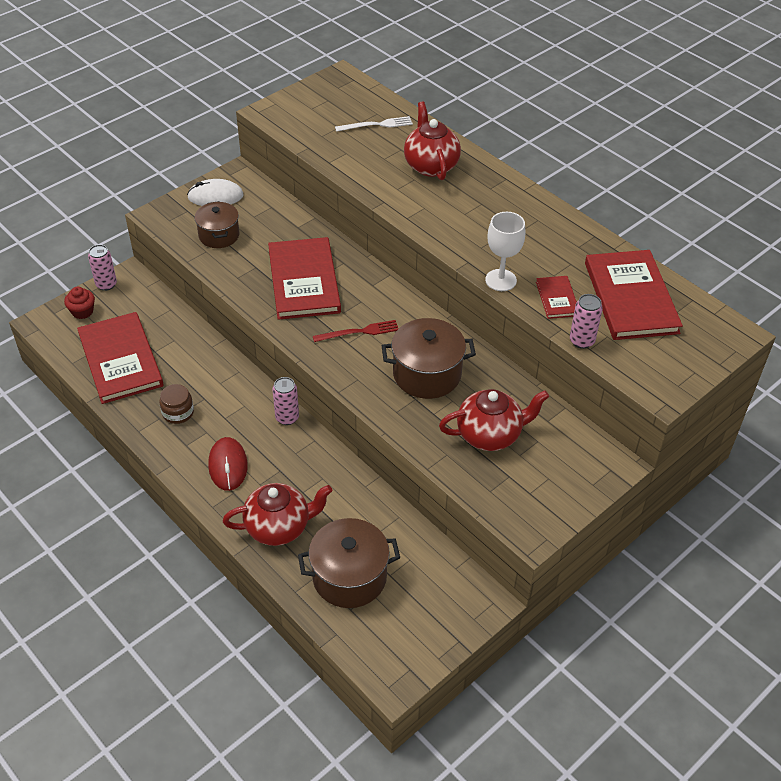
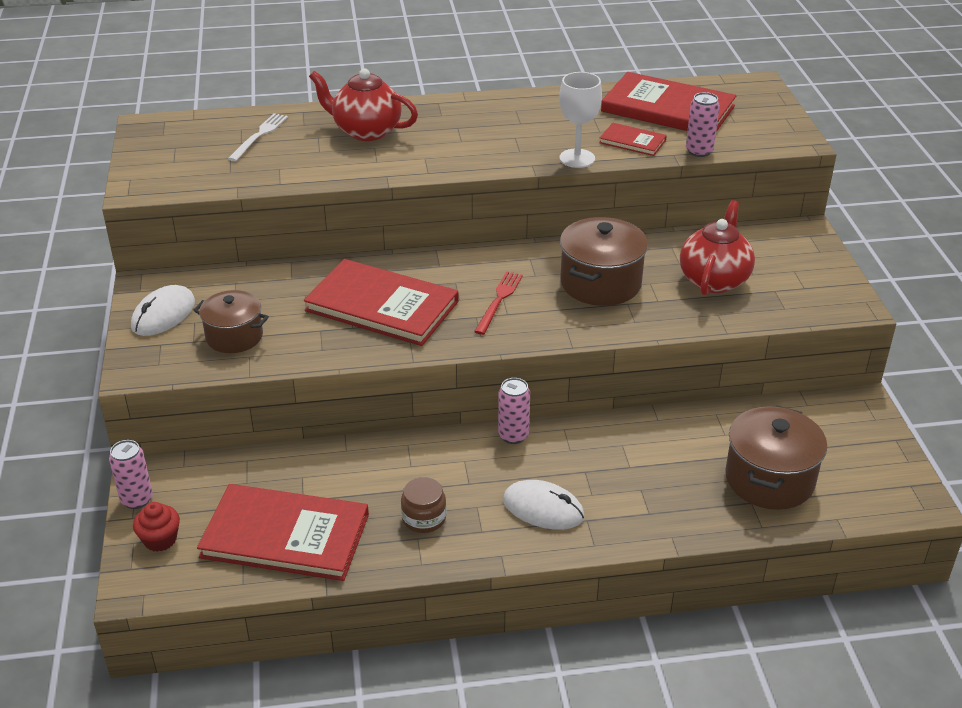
camera: 55 degrees left, 10 degrees down
(228, 465) = (543, 508): red mouse -> white mouse
(279, 527) = (665, 503): red teapot -> none

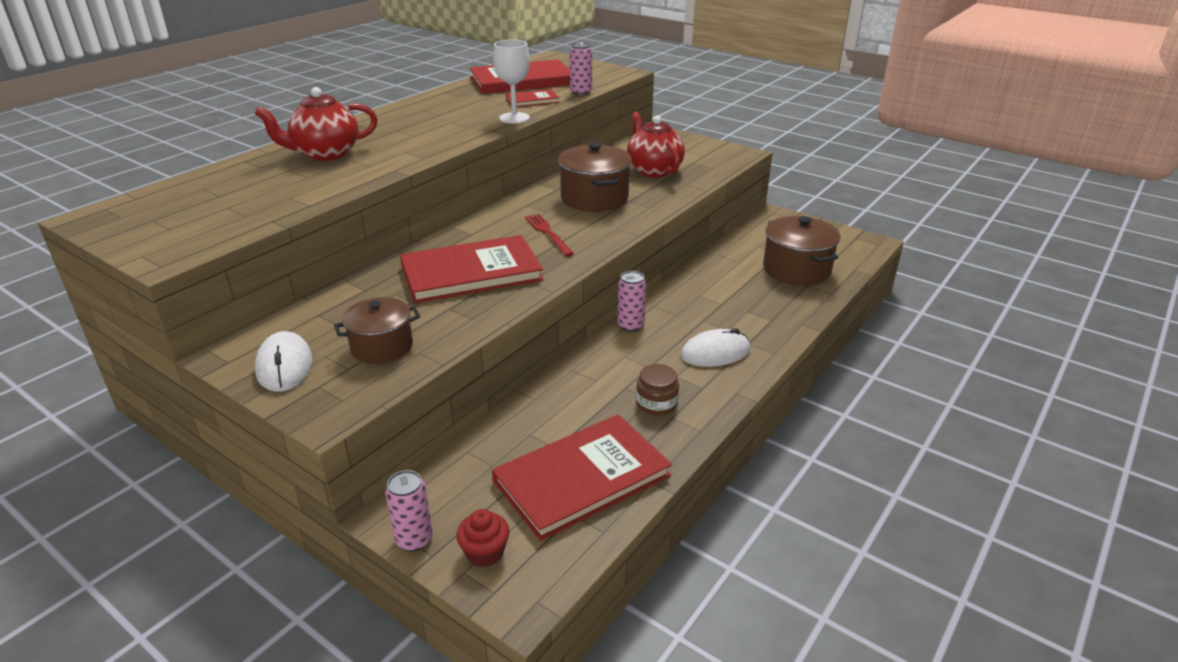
camera: 45 degrees left, 5 degrees down
(259, 135) = (229, 186): white fork -> none

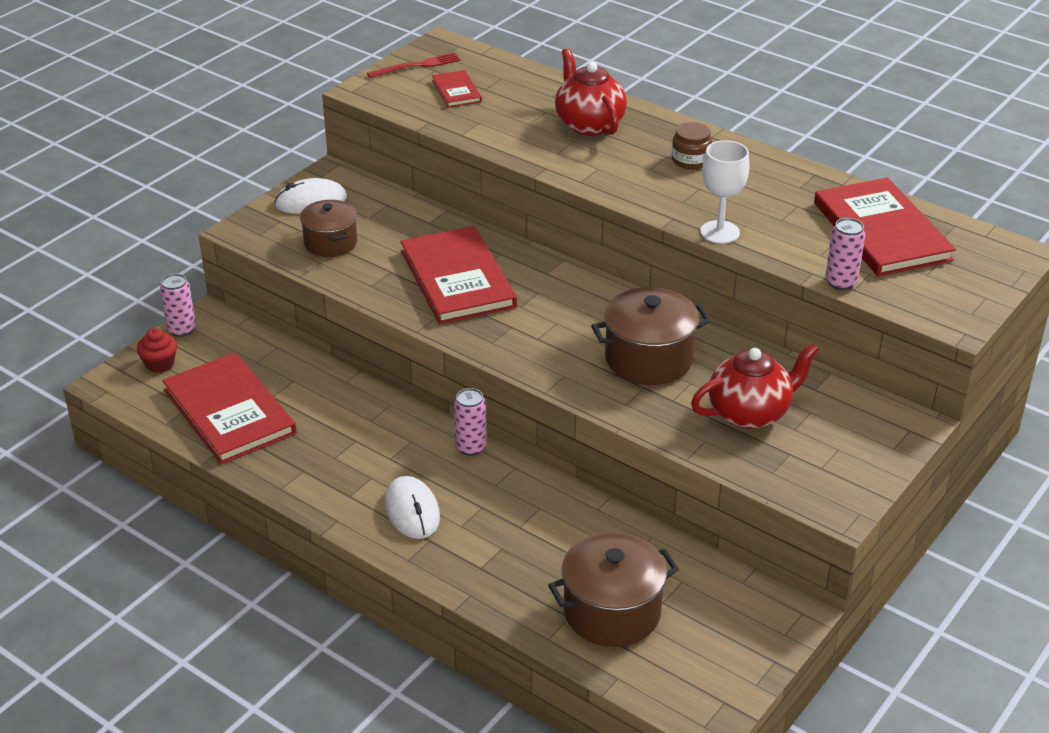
camera: 90 degrees right, 5 degrees up
(532, 100) = (795, 243): red book -> red book (456, 91)
(548, 233) = (547, 325): red fork -> red fork (417, 66)
(656, 403) = (326, 461): brown jar -> brown jar (691, 160)

